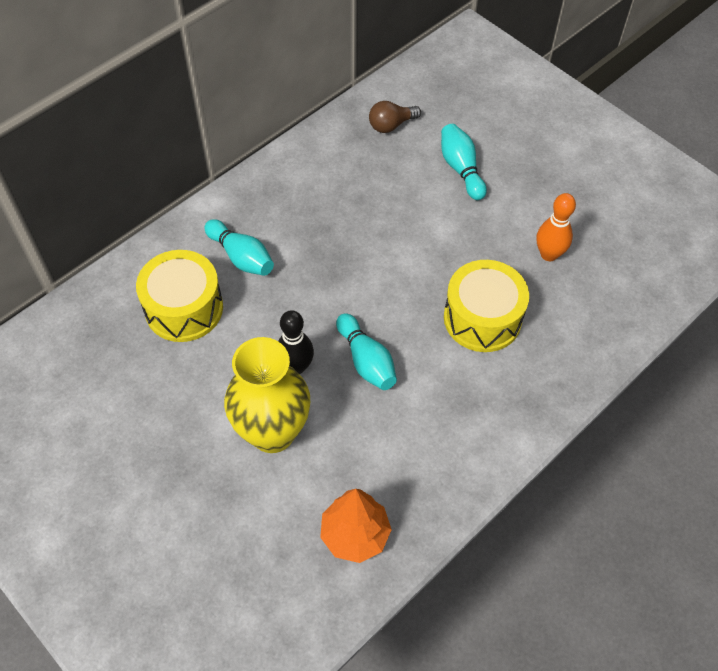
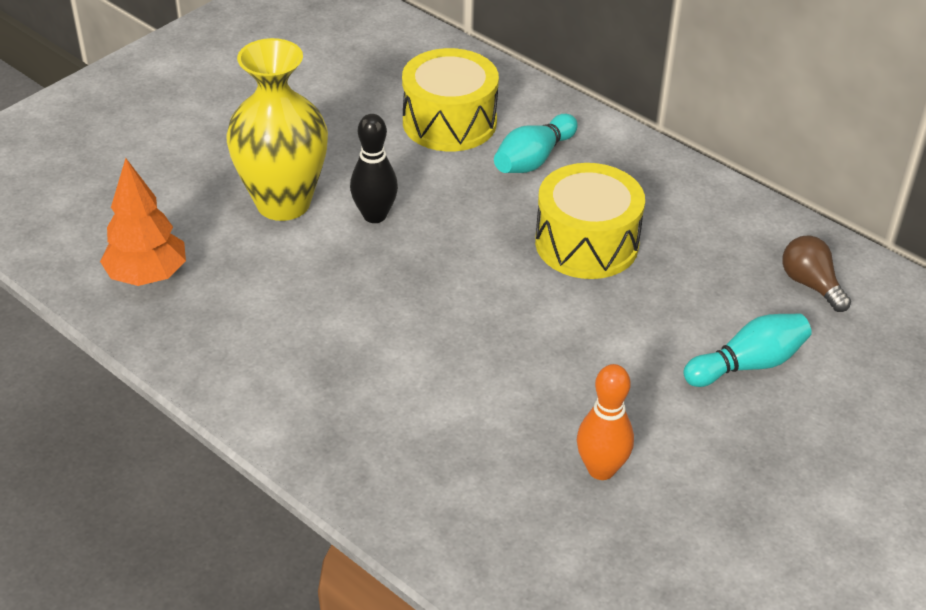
camera: 85 degrees right, 15 degrees down
(366, 361) = (388, 276): turquoise bowling pin -> none
(482, 318) = (469, 389): yellow drum -> yellow drum (586, 243)

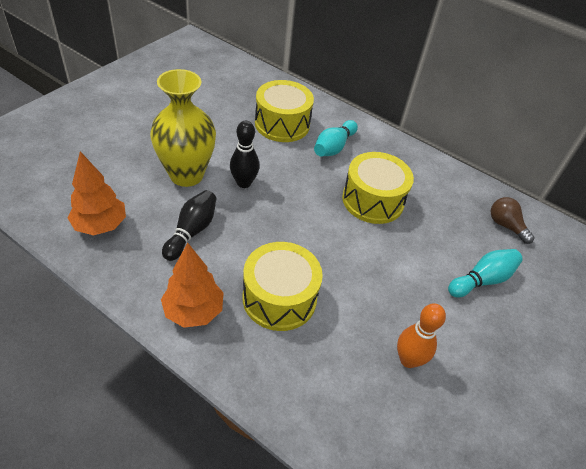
camera: 10 degrees left, 5 degrees up
(281, 395) = (193, 311): none -> orange tree
(286, 286) = (192, 231): none -> black bowling pin
(413, 381) = (279, 298): none -> yellow drum

